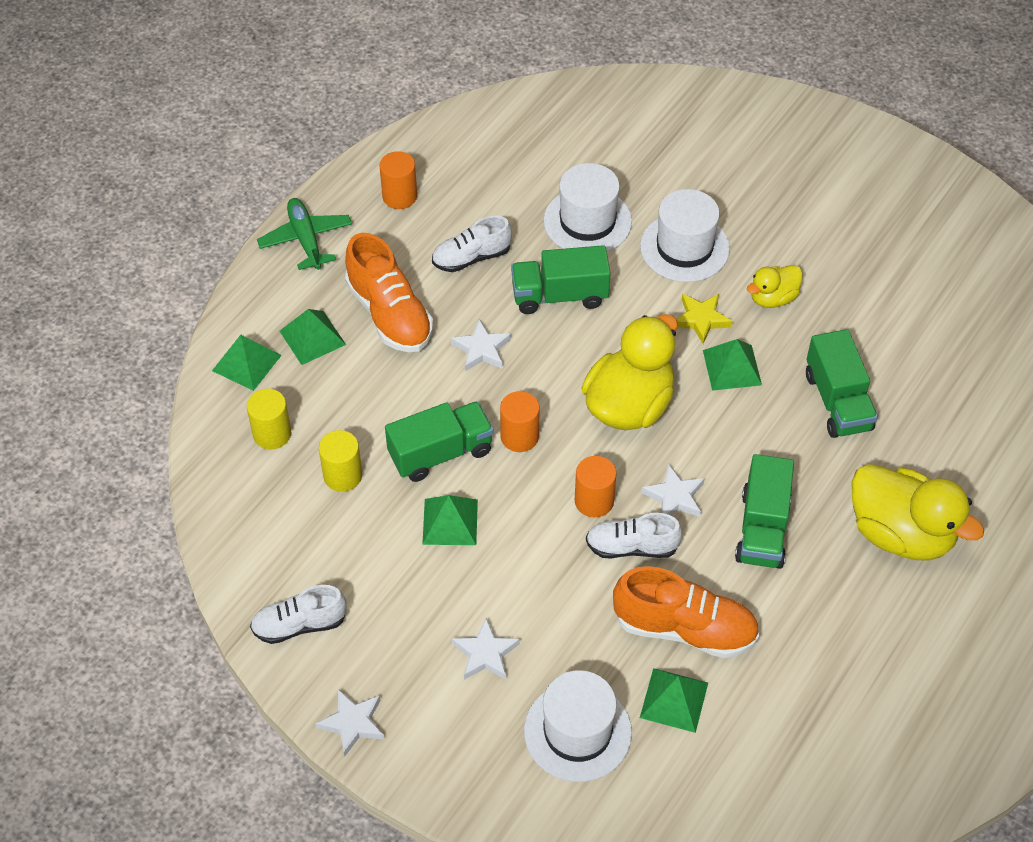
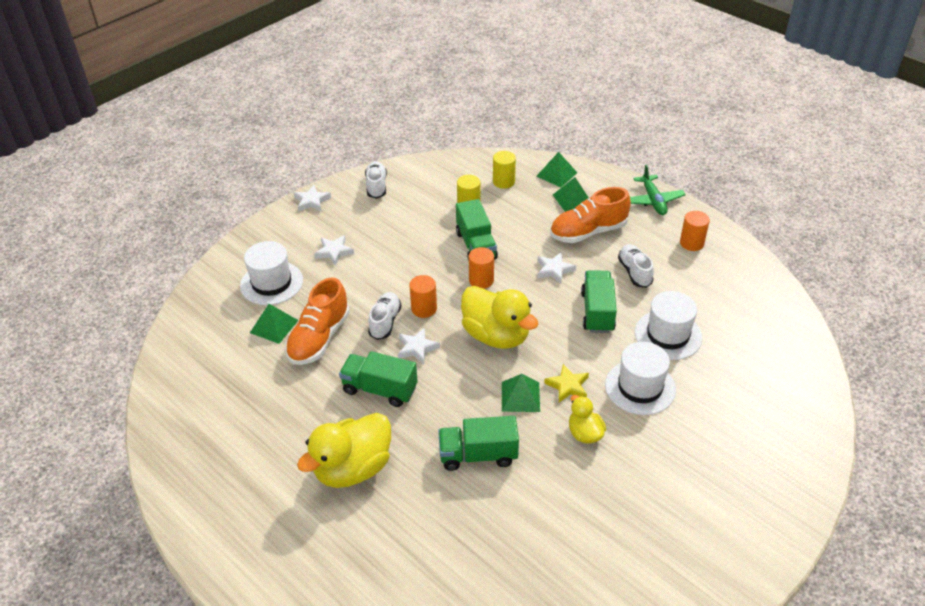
camera: 100 degrees right, 10 degrees down
(306, 239) = (653, 201): green plane -> green plane turned 90 degrees clockwise
(450, 522) = (426, 245): green pyramid -> none

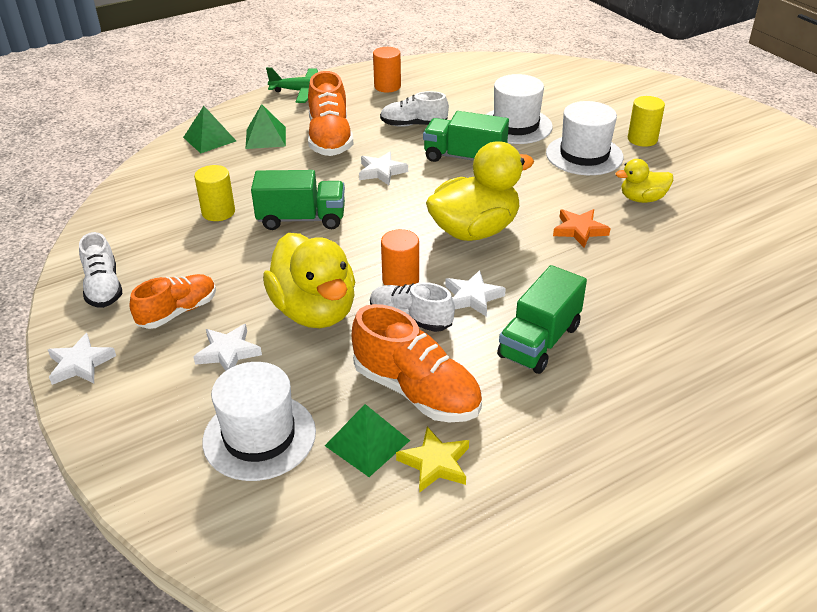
camera: 75 degrees left, 5 degrees down
(353, 468) = (678, 385): yellow duck -> yellow duck (315, 311)
(363, 221) = (178, 312): none -> orange shoe
(376, 186) = (103, 288): white shoe -> white shoe turned 120 degrees counterclockwise
(478, 455) = (665, 275): green truck -> none
(481, 280) = (370, 226): orange cylinder -> none
(503, 182) = (191, 177): yellow cylinder -> yellow cylinder (642, 139)
(520, 396) = (579, 230): green pyramid -> orange star
(568, 386) = (571, 196): yellow star -> yellow star (435, 463)

